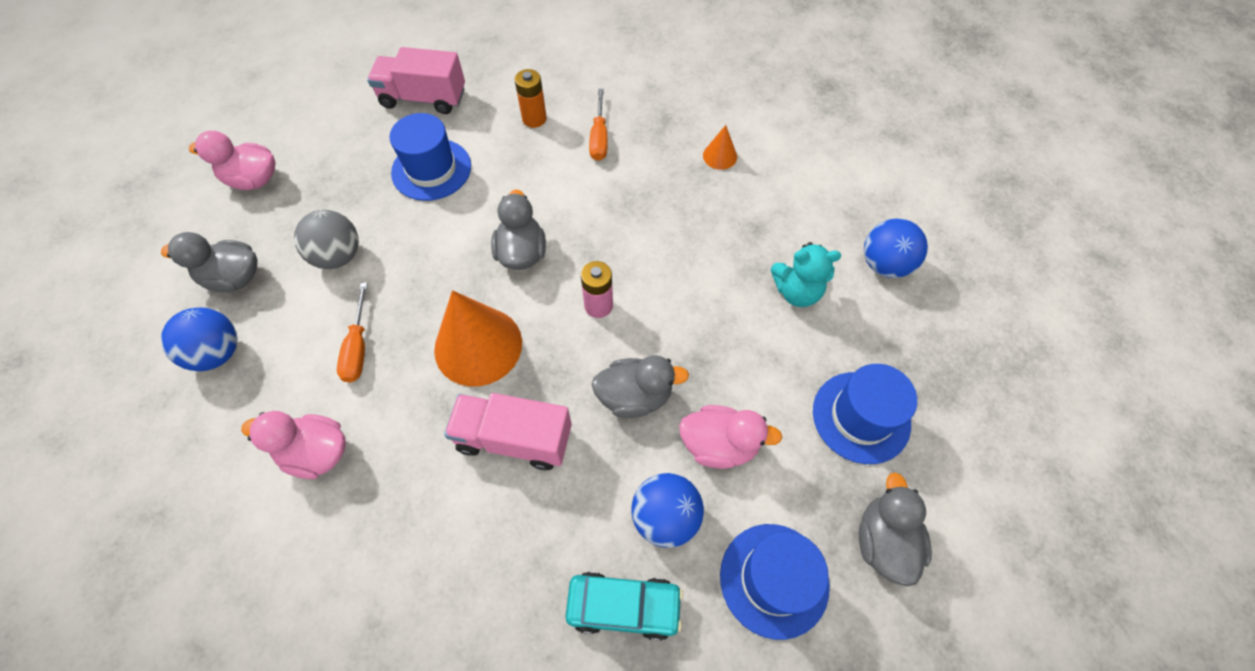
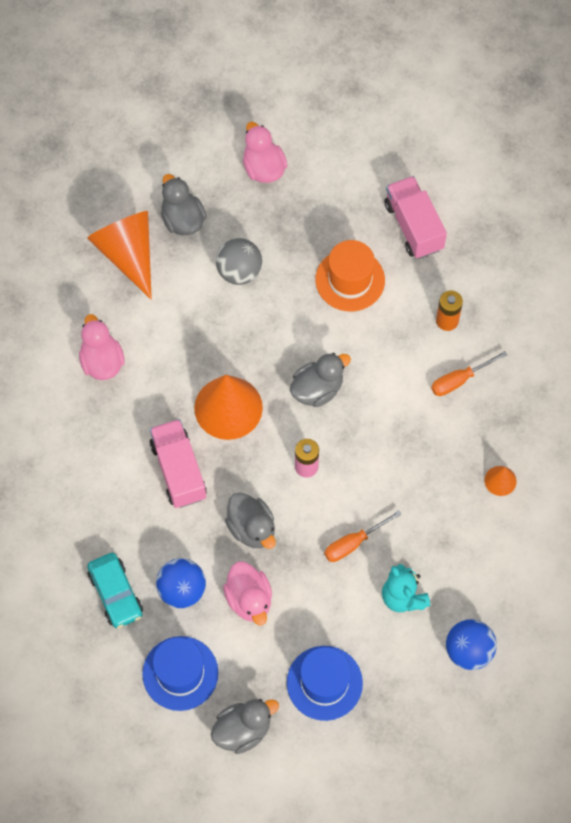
camera: 60 degrees right, 5 degrees up
(218, 353) = (128, 254): blue ball -> orange cone
(358, 347) = (182, 334): orange screwdriver -> orange screwdriver (354, 543)
(431, 169) = (350, 280): blue hat -> orange hat

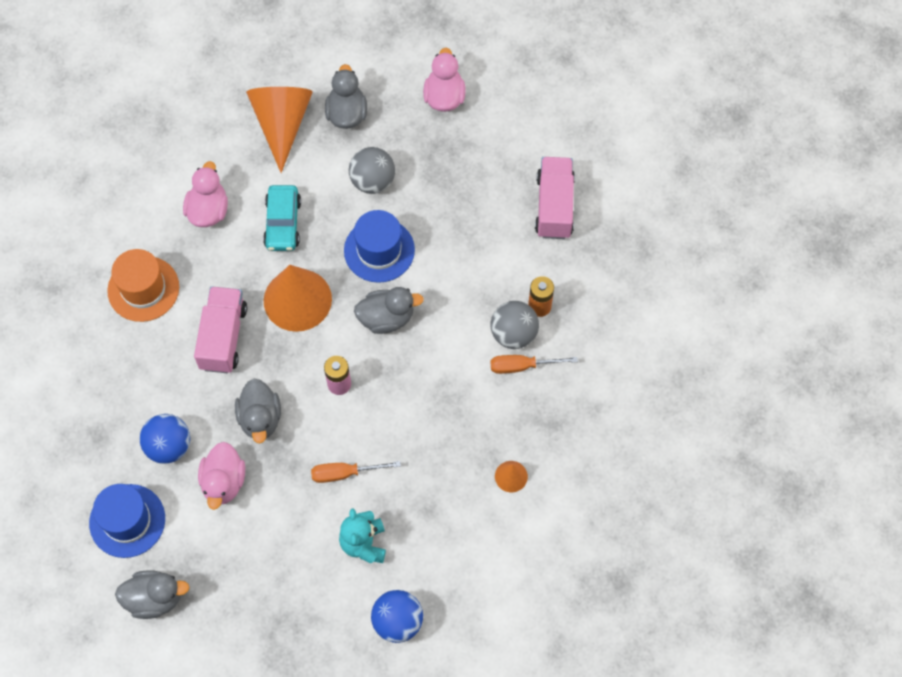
camera: 25 degrees right, 0 degrees up
(115, 594) = (109, 423): turquoise car -> turquoise car (283, 223)
(324, 683) = (250, 589): blue hat -> blue hat (379, 250)
(350, 280) = (469, 231): orange hat -> orange hat (143, 289)
(437, 355) = (513, 334): none -> grey ball

